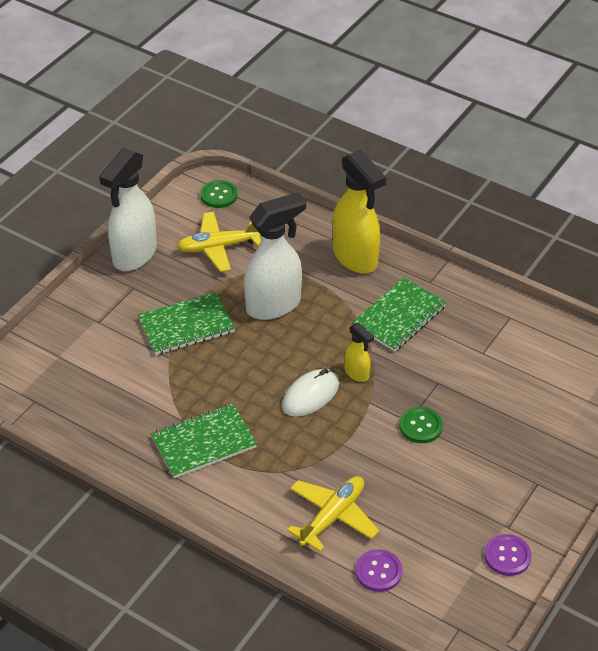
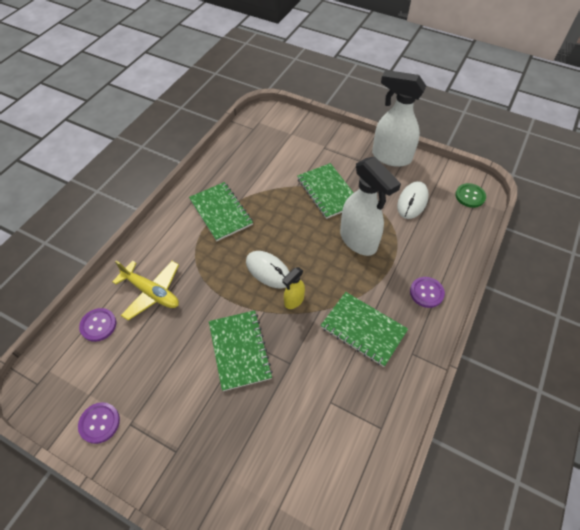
camera: 85 degrees right, 10 degrees up
(218, 247) = (412, 202): yellow plane -> white mouse
(355, 258) = (426, 293): yellow spray bottle -> purple button
(420, 426) = (240, 350): green button -> green notebook

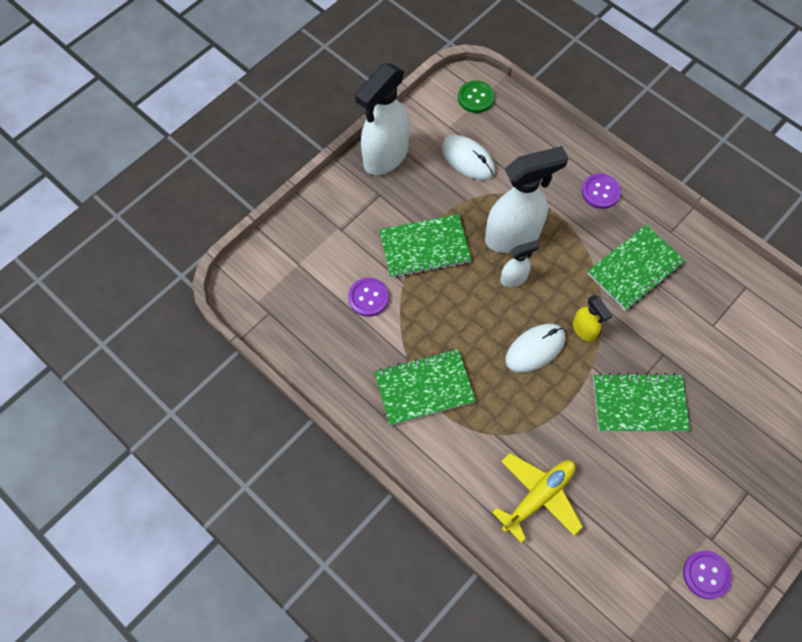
camera: 75 degrees left, 10 degrees up
(98, 325) = (575, 570): purple button -> purple button (368, 298)
(322, 247) = (514, 278): none -> white spray bottle

